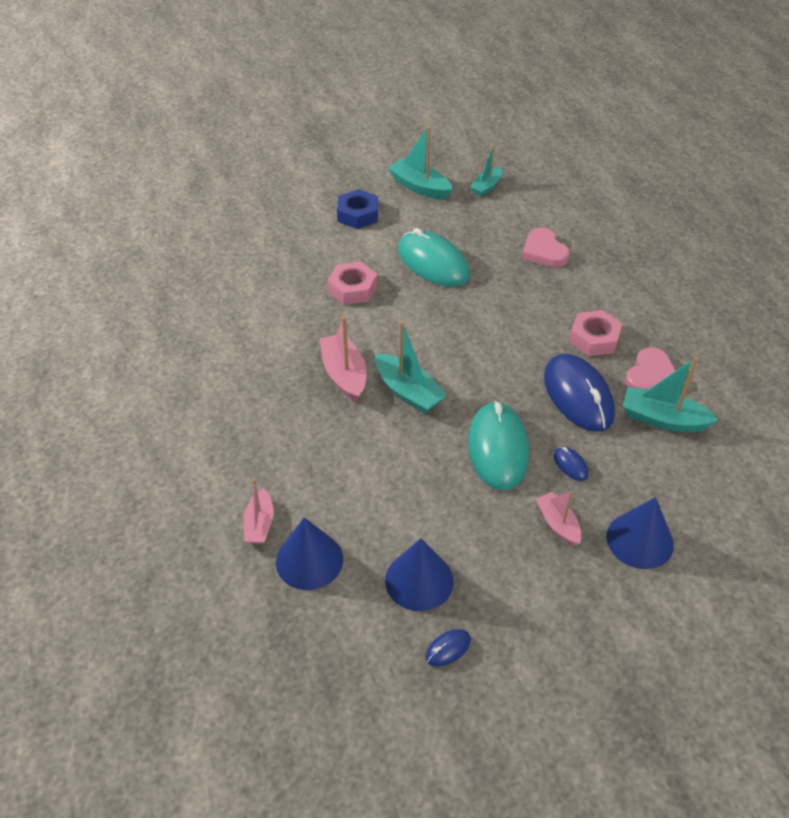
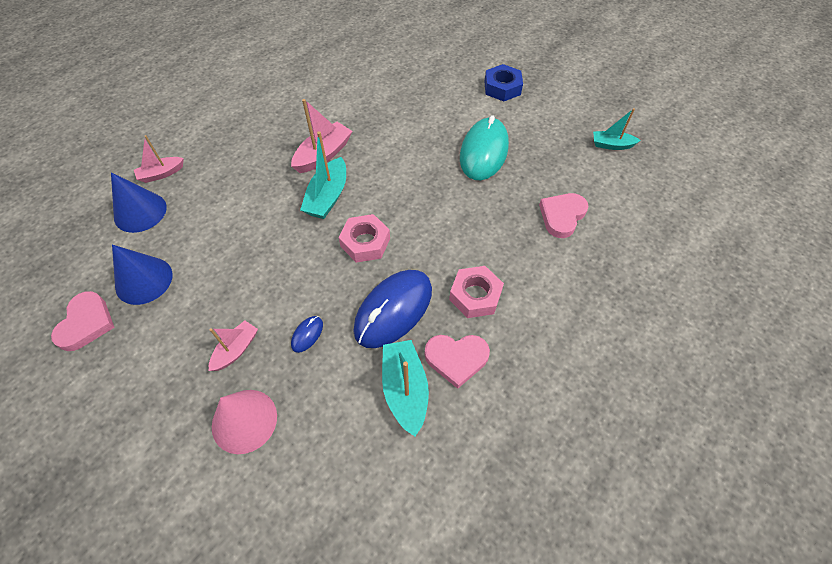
camera: 60 degrees right, 10 degrees up
(353, 289) = (416, 120): pink nut -> pink nut (365, 242)
(420, 187) = (569, 106): turquoise boat -> none
(448, 648) = (86, 323): blue mouse -> pink heart
(498, 448) = (299, 276): turquoise mouse -> none
(639, 540) = (244, 421): blue cone -> pink cone

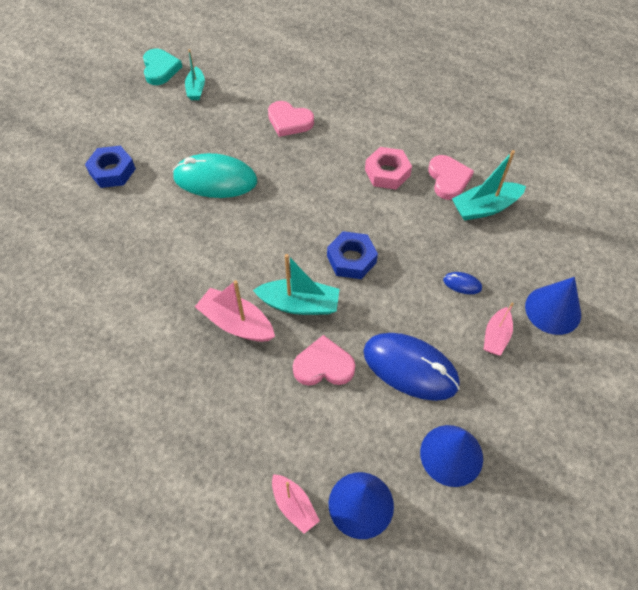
camera: 100 degrees left, 0 degrees up
(86, 323) = (519, 492): pink heart -> pink heart (323, 365)
(236, 350) = (496, 336): pink boat -> pink boat turned 90 degrees counterclockwise
(244, 421) = (553, 310): pink cone -> blue cone
(365, 242) = (351, 259): pink nut -> blue nut
(393, 310) = (418, 225): blue mouse -> blue mouse (410, 368)
(641, 120) = (160, 69): none -> turquoise heart

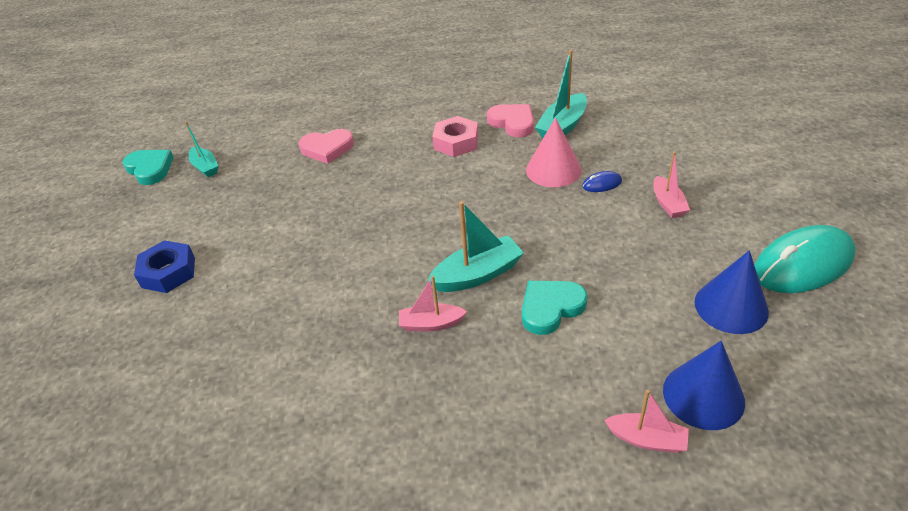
camera: 30 degrees left, 15 degrees down
(215, 179) = (294, 224): turquoise mouse -> turquoise mouse (802, 264)
(236, 323) = (431, 324): pink boat -> pink boat, size x0.64
(323, 365) = (550, 308): pink heart -> turquoise heart
(351, 259) = (490, 216): blue nut -> none
(410, 368) = (626, 265): blue mouse -> none
(437, 246) = (553, 170): none -> pink cone
(553, 310) = (689, 164): blue cone -> none

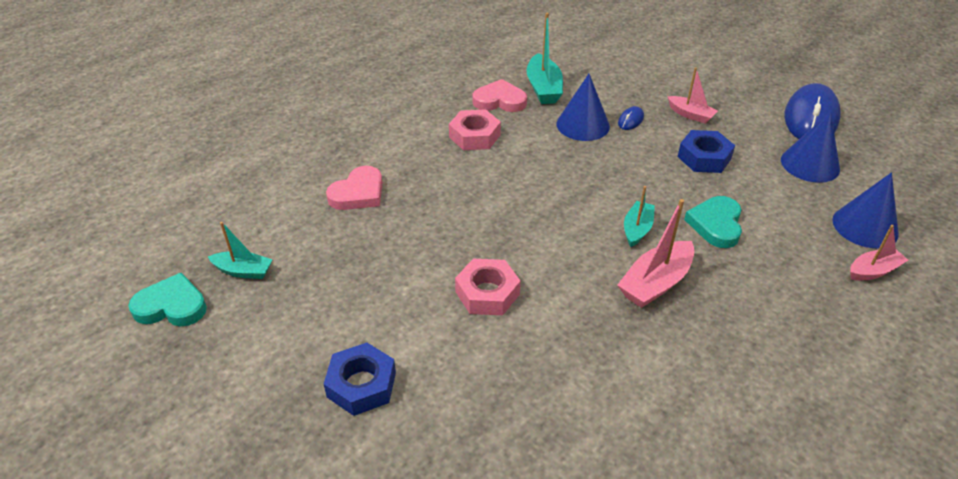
camera: 45 degrees left, 0 degrees up
(310, 259) = (487, 293): none -> pink nut
(431, 324) = (655, 283): pink boat -> pink boat, size x1.56
(477, 274) = (637, 229): turquoise boat -> turquoise boat, size x0.64
(553, 170) = (583, 125): pink cone -> blue cone
(625, 247) = (704, 157): none -> blue nut
(802, 264) = (810, 118): turquoise mouse -> blue mouse

